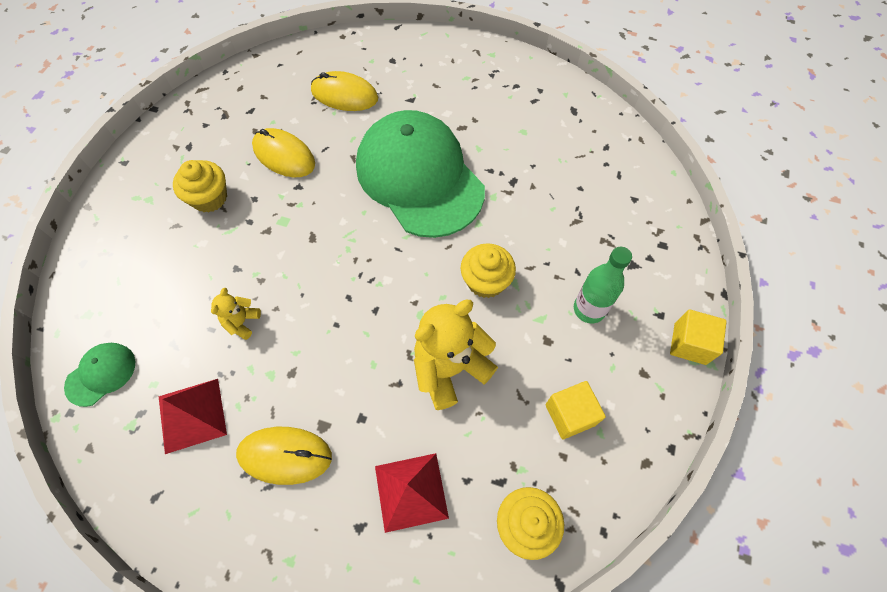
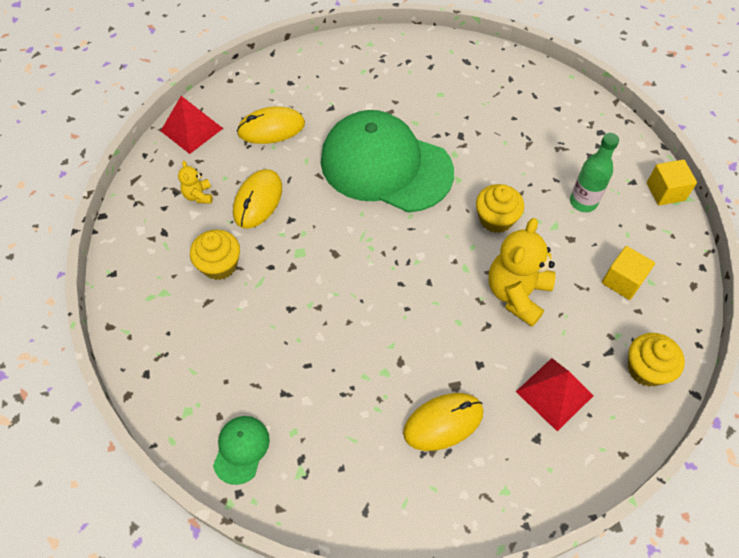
camera: 30 degrees left, 5 degrees down
(192, 415) = (345, 436): red pyramid -> red pyramid (191, 129)
(242, 322) = (329, 346): yellow teddy bear -> yellow teddy bear (198, 195)
(284, 155) = (258, 200): yellow mouse -> yellow mouse turned 75 degrees counterclockwise

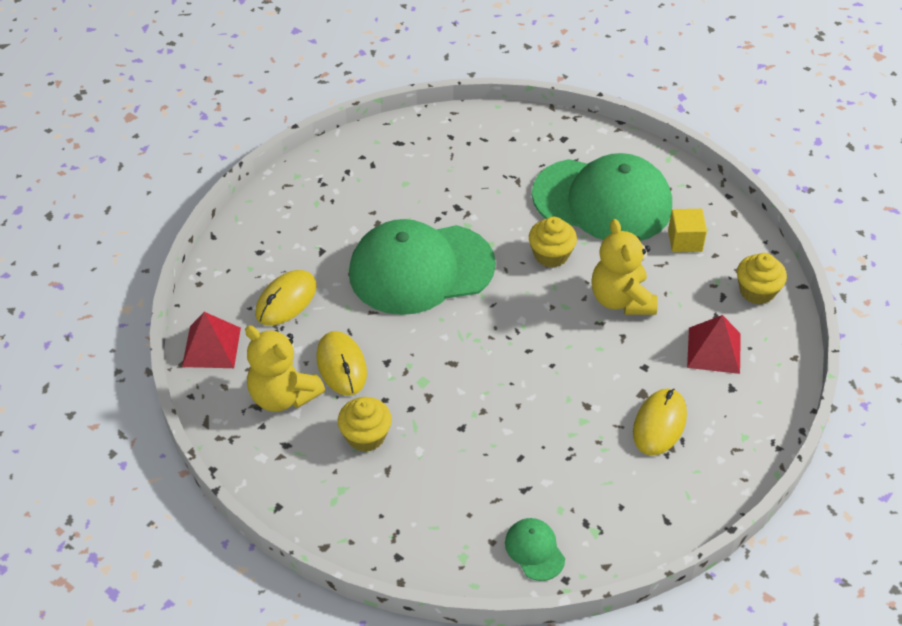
camera: 40 degrees left, 10 degrees down
(198, 195) = (283, 396): yellow teddy bear -> yellow teddy bear, size x2.06
(583, 202) = (602, 201): green bottle -> green cap
(665, 191) = (653, 156): yellow cube -> none

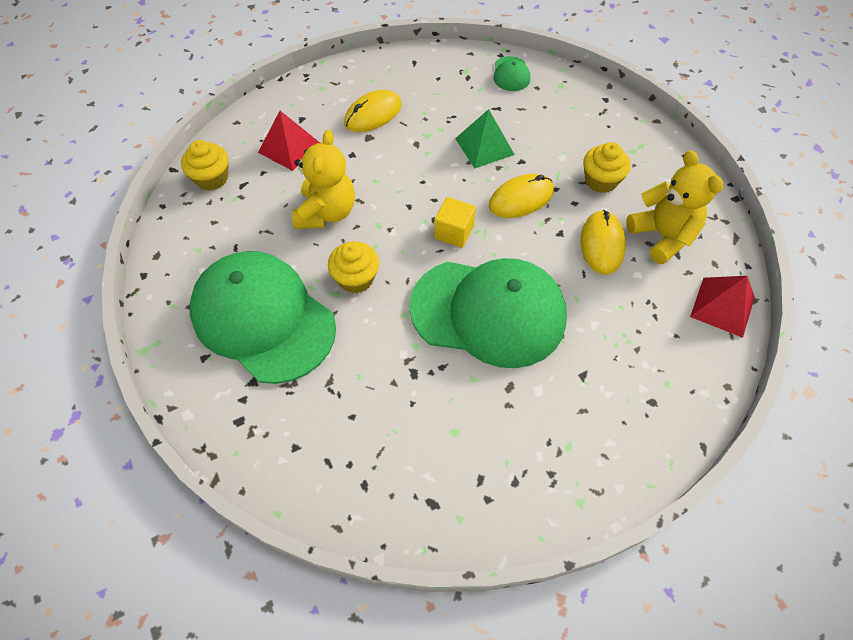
camera: 155 degrees left, 10 degrees up
(286, 300) = (637, 329): yellow mouse -> yellow mouse (521, 199)
(511, 430) = (484, 146): none -> green pyramid
(685, 241) = (226, 245): yellow cube -> yellow cube (454, 232)

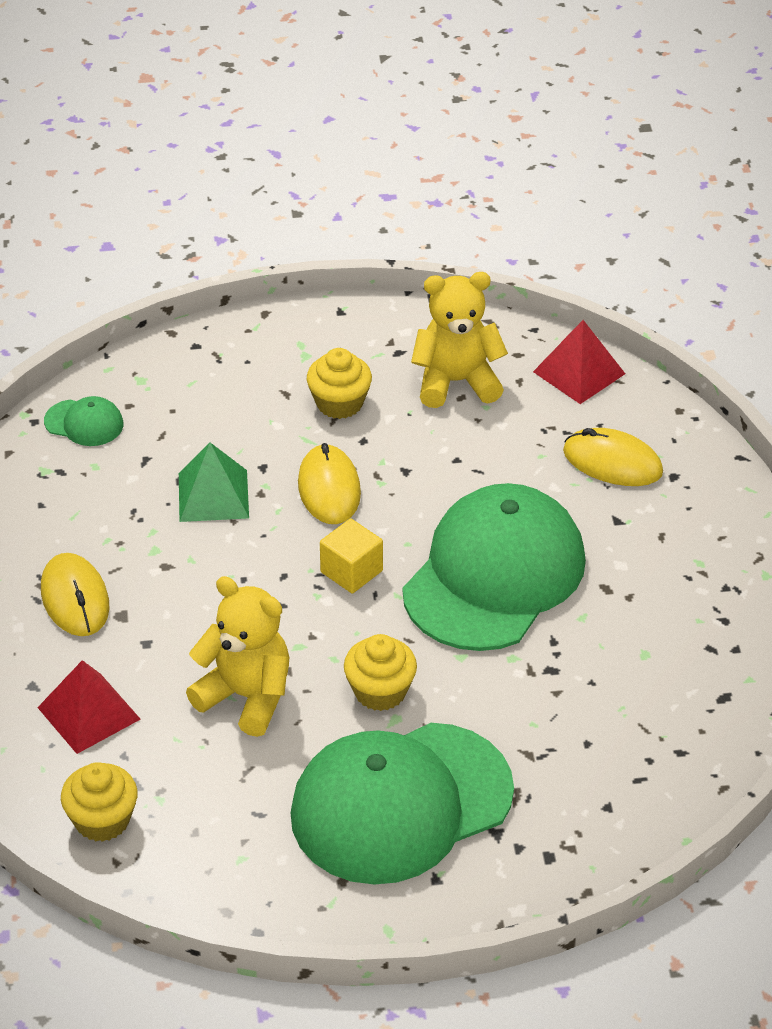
camera: 70 degrees left, 15 degrees down
(602, 244) = (442, 439): yellow mouse -> yellow mouse (612, 462)

